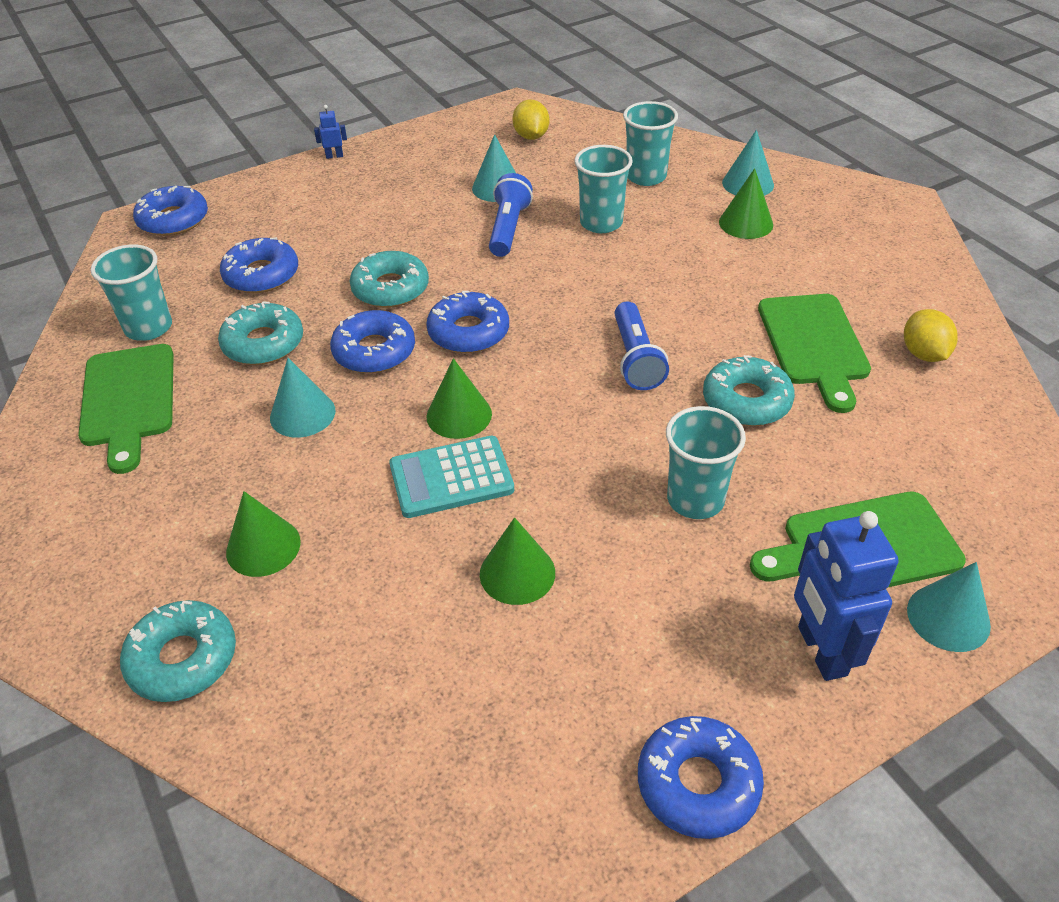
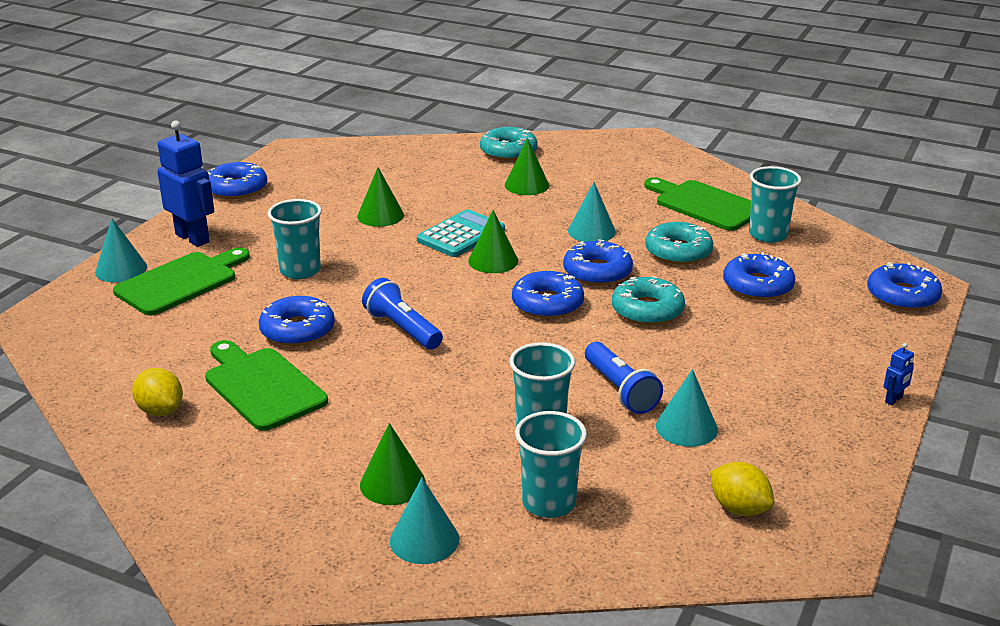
camera: 145 degrees right, 15 degrees down
(746, 401) = (297, 330): turquoise donut -> blue donut

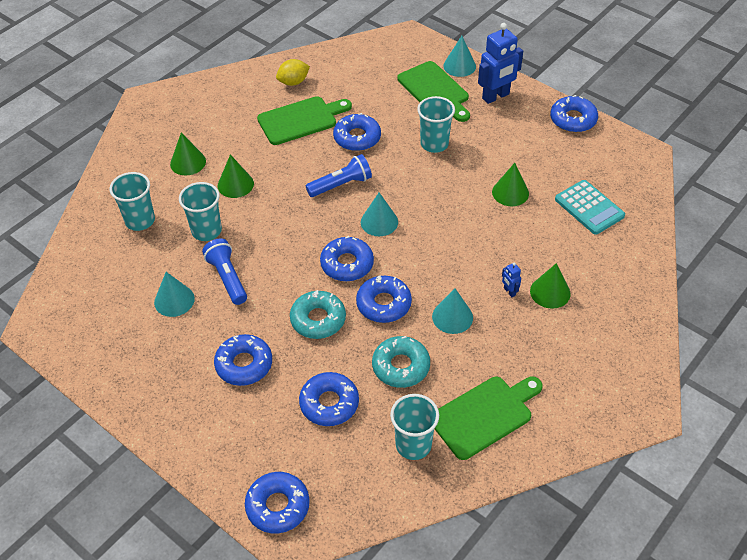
camera: 105 degrees right, 20 degrees up
(424, 540) = (138, 168): turquoise cone -> turquoise cone (379, 222)
(461, 235) = (466, 234): turquoise calculator -> turquoise calculator (589, 208)
(493, 261) = (419, 246): green cone -> green cone (235, 184)
(508, 151) = (625, 293): turquoise donut -> none
(620, 390) = (227, 278): blue flashlight -> blue flashlight turned 75 degrees clockwise
(739, 508) = (91, 302): yellow lemon -> none
(749, 349) = (244, 364): none -> blue donut
(894, 400) = (148, 429): blue robot -> blue robot (509, 291)

